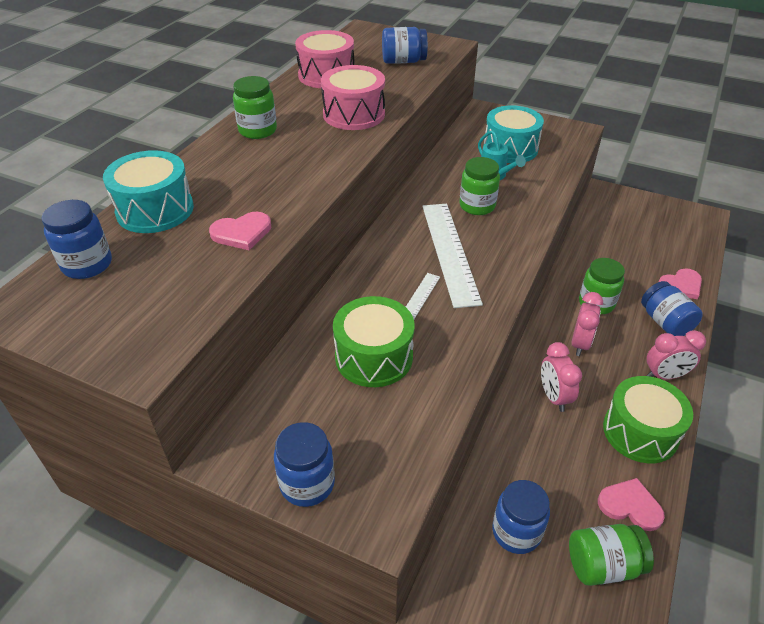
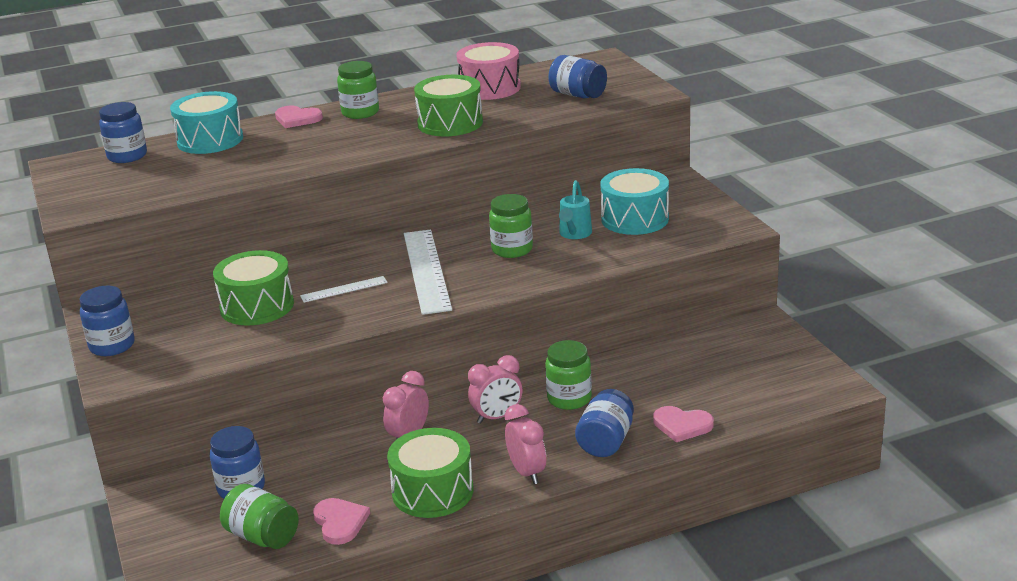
camera: 45 degrees right, 15 degrees down
(242, 233) = (232, 171): pink heart -> pink heart (297, 119)
(354, 114) = (450, 123): pink drum -> green drum
(449, 252) = (426, 270): white ruler -> white ruler turned 45 degrees counterclockwise
(664, 375) = (527, 472): pink clock -> pink clock turned 150 degrees counterclockwise

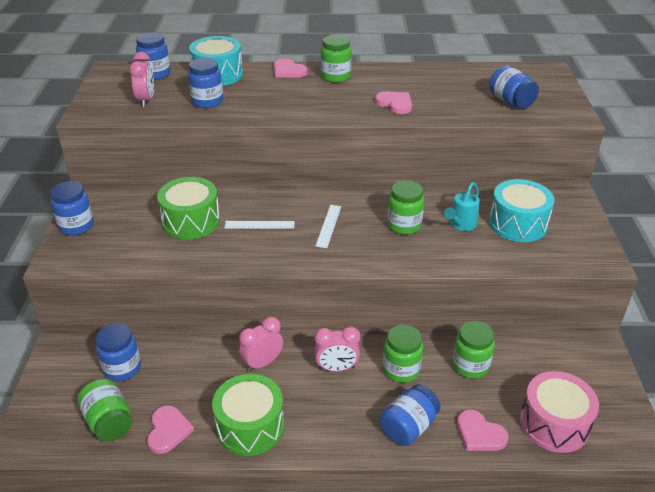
camera: 20 degrees right, 10 degrees up
(221, 168) = (207, 102): none -> blue jar
(426, 270) = (328, 226): white ruler -> white ruler, size x0.50
(450, 123) = (395, 104): green drum -> pink heart
(489, 88) = (445, 77): pink drum -> pink drum (554, 423)
(527, 472) = (330, 435): pink clock -> pink clock (146, 100)
(641, 375) = (470, 366): none -> green jar

